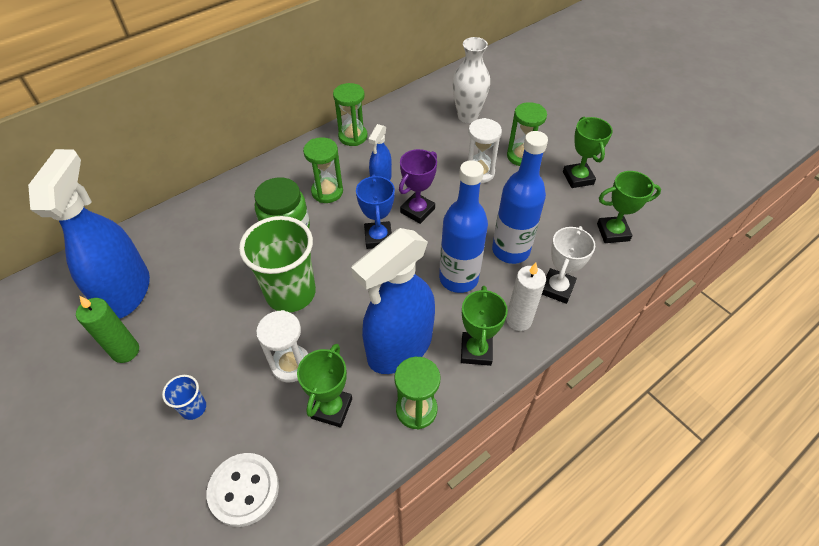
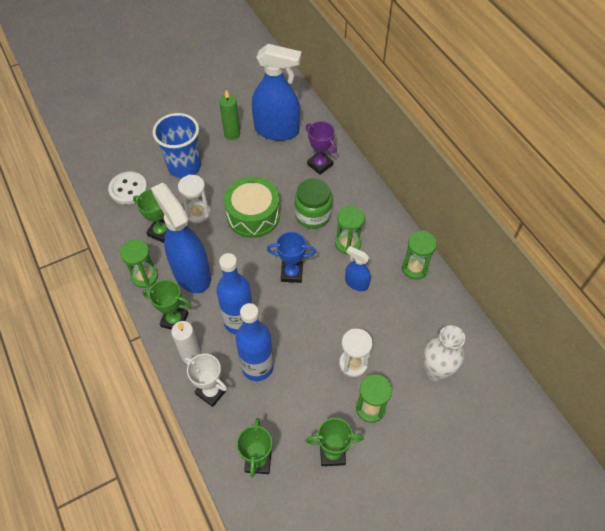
camera: 100 degrees right, 5 degrees up
(193, 408) = (184, 166): blue cup -> blue cup, size x2.21
(290, 293) = (253, 215): green cup -> green drum
(417, 210) = (315, 305): purple trophy -> purple trophy (320, 164)

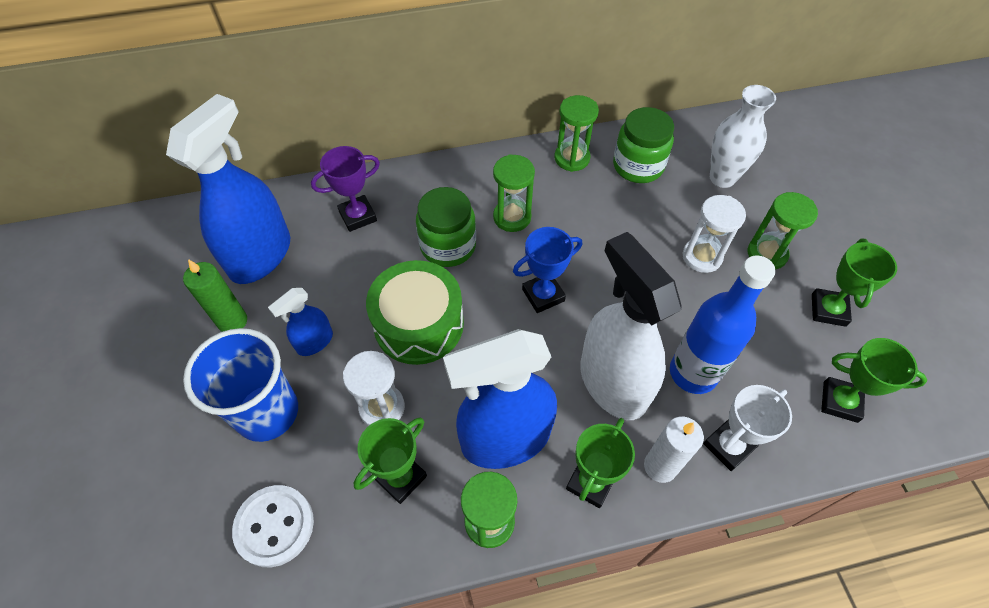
camera: 75 degrees left, 0 degrees up
(239, 322) = (612, 383): blue bottle -> white spray bottle
(291, 273) = (543, 295): blue trophy -> blue trophy turned 45 degrees clockwise
(356, 283) = (579, 223): blue spray bottle -> blue spray bottle (314, 342)
(424, 312) = (638, 166): none -> green jar

